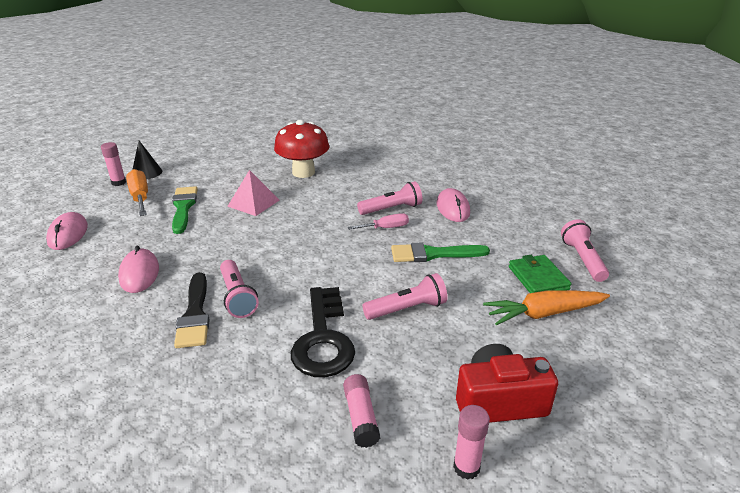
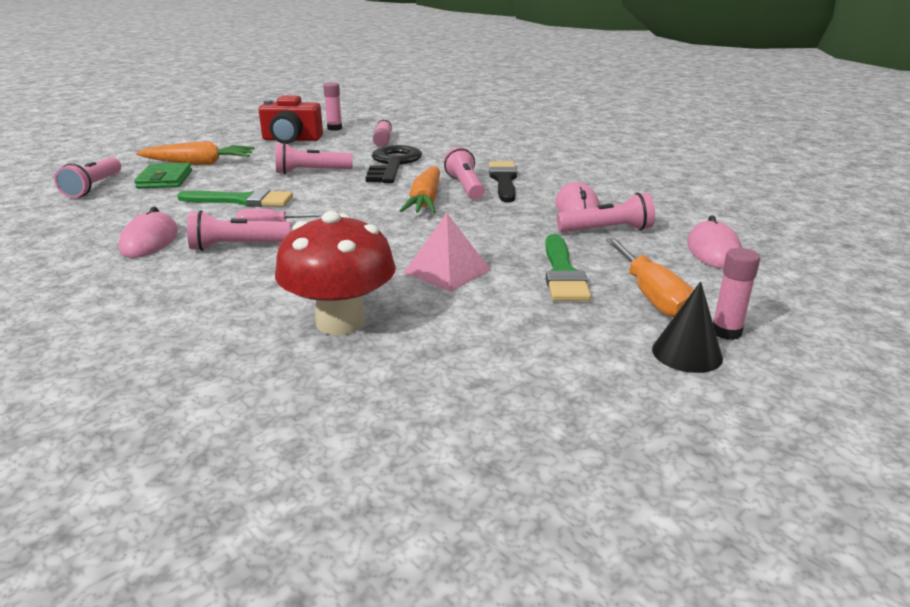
camera: 170 degrees left, 5 degrees down
(131, 247) = (607, 230): none -> pink flashlight
(275, 270) = (425, 201): none -> orange carrot

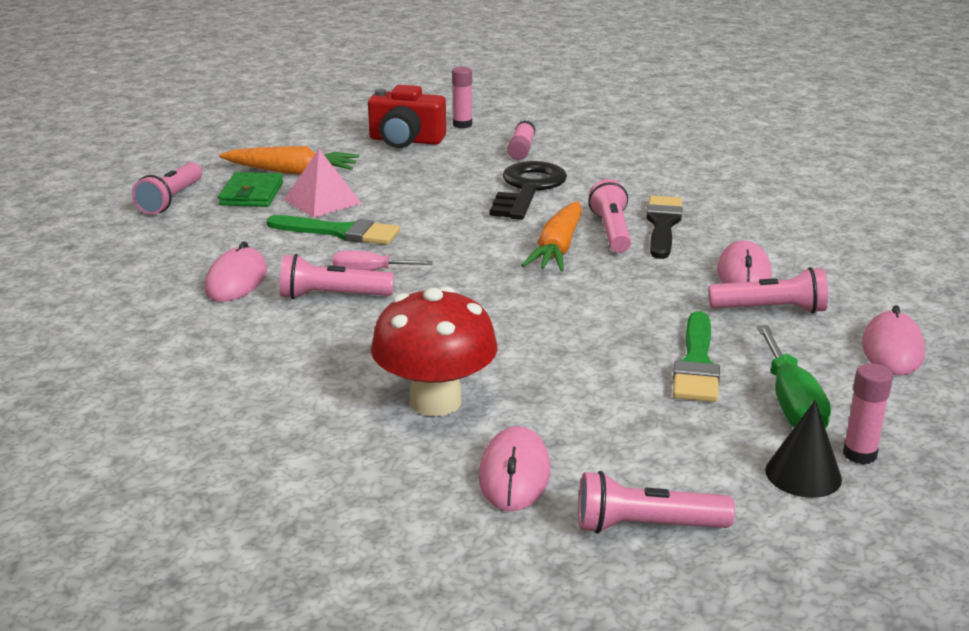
camera: 10 degrees right, 0 degrees up
(311, 172) = (425, 194): pink flashlight -> pink flashlight (646, 526)
(426, 379) = (514, 474): none -> pink mouse
(447, 271) = (563, 349): pink pyramid -> pink pyramid (322, 201)
(652, 296) = (791, 403): orange screwdriver -> green screwdriver

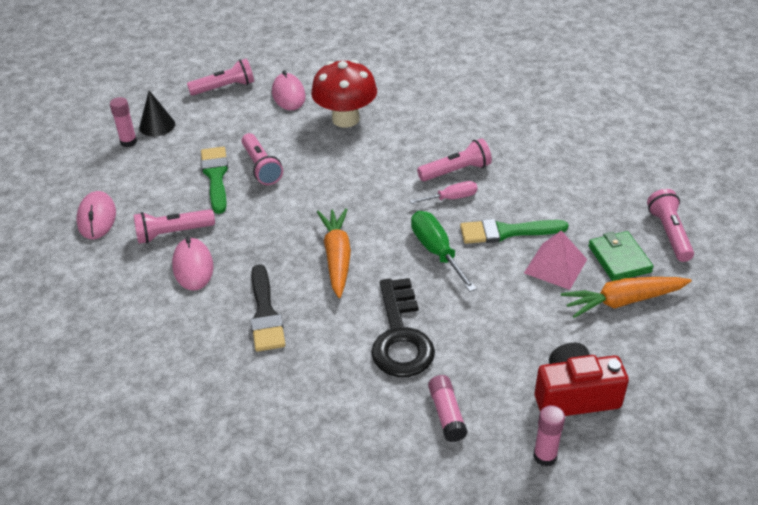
camera: 160 degrees right, 15 degrees up
(236, 280) = (526, 168): pink mouse -> none
(611, 231) = (304, 292): pink flashlight -> pink flashlight (261, 167)
(791, 403) = (161, 163): green screwdriver -> green screwdriver (436, 251)

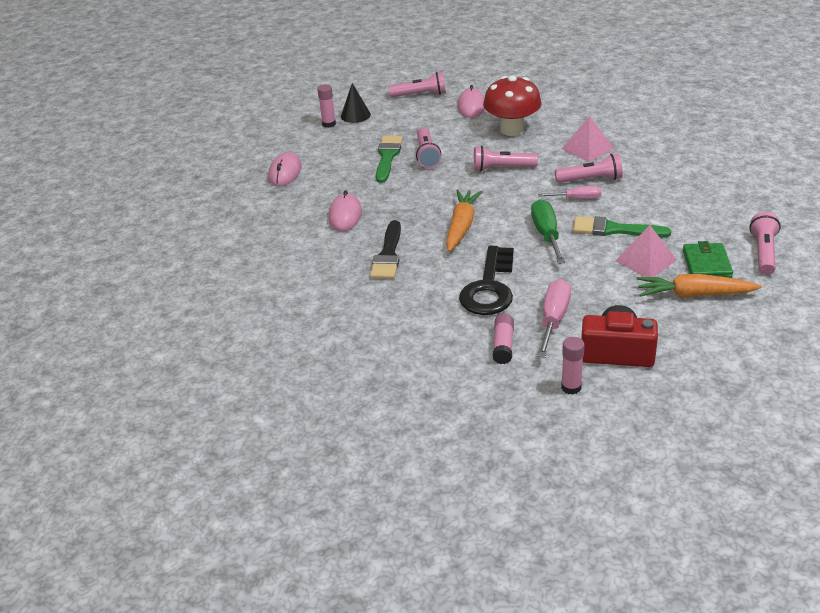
camera: 20 degrees right, 5 degrees down
(173, 233) = (338, 191): pink flashlight -> pink flashlight (501, 168)
(437, 131) = (587, 148): none -> pink pyramid
(489, 365) = (554, 319): none -> pink screwdriver

